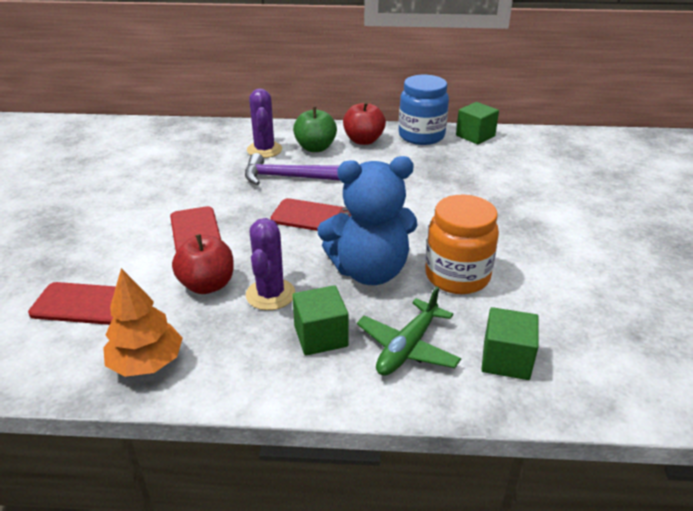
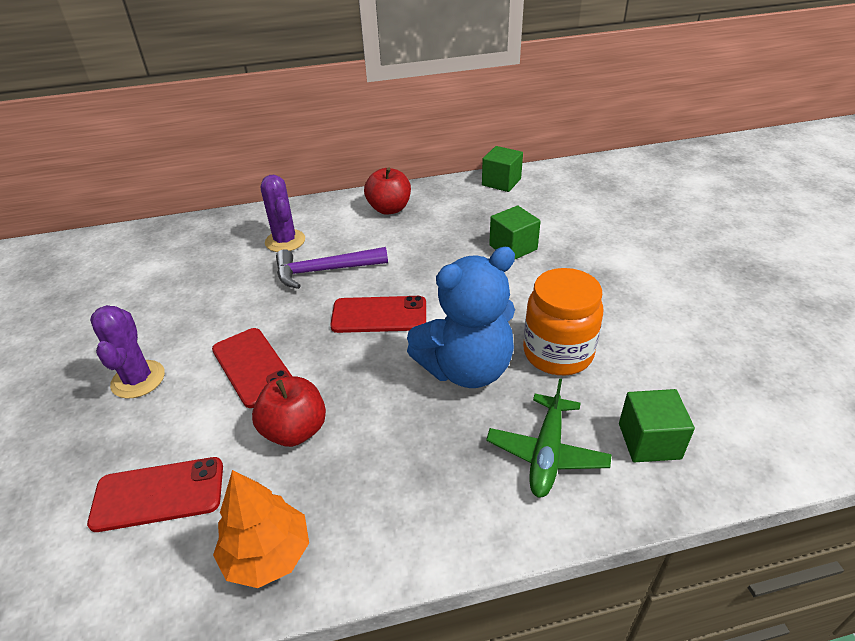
camera: 15 degrees left, 5 degrees up
(270, 294) = (372, 425): purple cactus -> purple cactus (138, 379)
(315, 148) = (341, 228): green apple -> none
(321, 336) = (450, 464): green cube -> green cube (513, 247)
(421, 136) = (447, 192): blue jar -> none

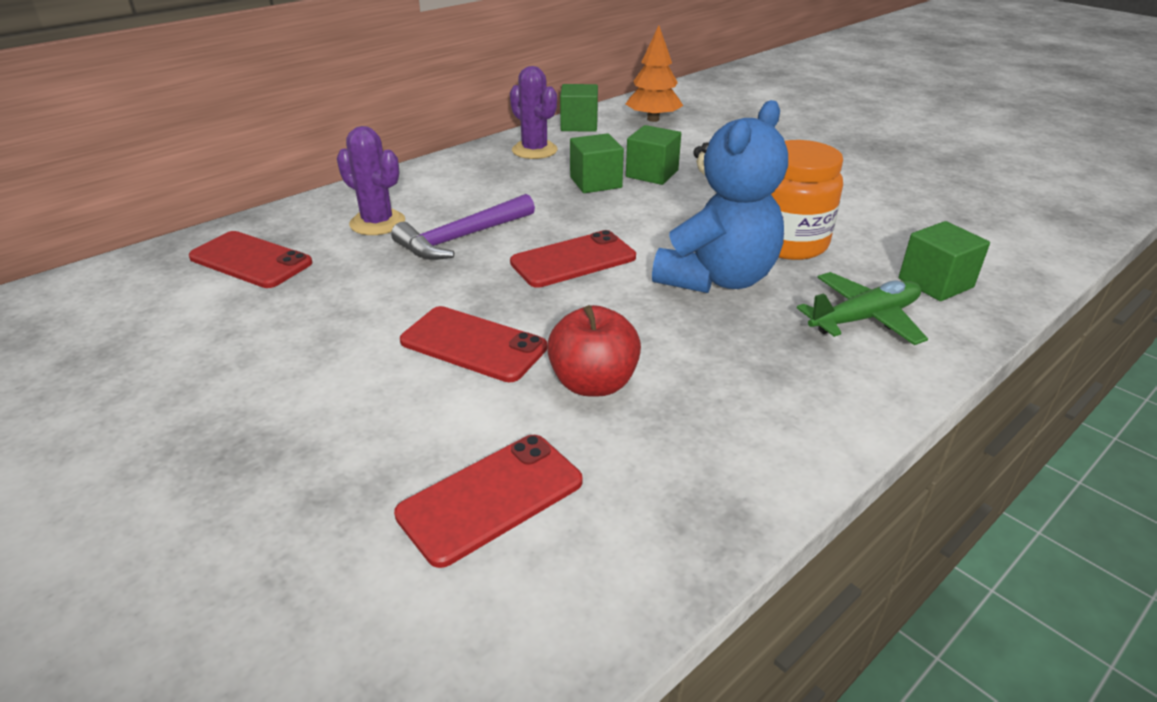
camera: 30 degrees left, 5 degrees down
(138, 379) = (325, 402): purple cactus -> purple cactus (534, 150)
(190, 251) = (250, 260): none -> red phone
(267, 554) = (690, 497): orange tree -> orange tree (653, 119)
(389, 209) = (477, 169): red apple -> none
(461, 244) = (595, 182): none -> green cube
(546, 453) = (864, 319): green plane -> green plane turned 105 degrees counterclockwise

